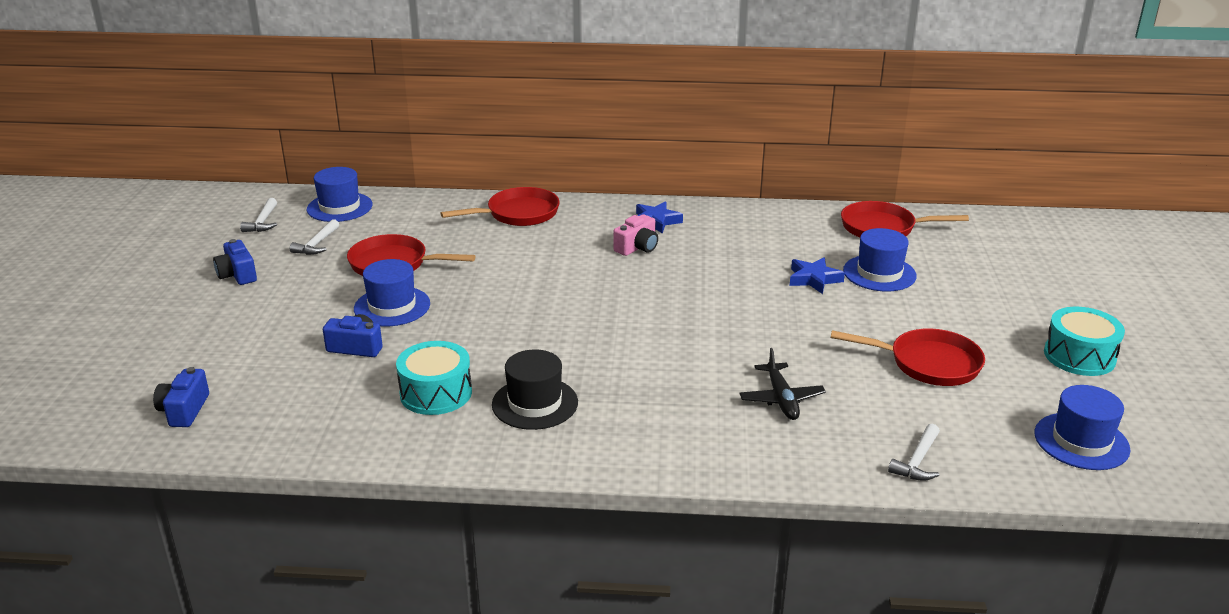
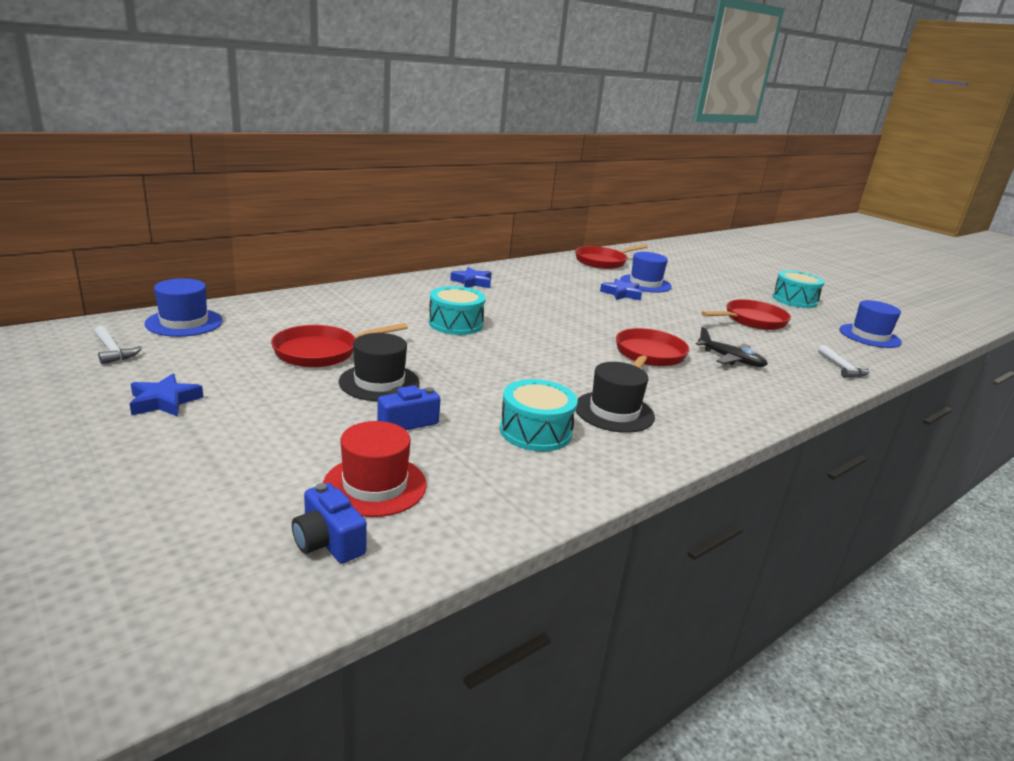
camera: 45 degrees left, 5 degrees down
(237, 275) = (164, 401): blue camera -> blue star
(262, 386) = (375, 485): none -> red hat
(317, 244) = (213, 355): white hammer -> none
(392, 306) = (379, 382): blue hat -> black hat
(518, 214) = (364, 296): red pan -> red pan (648, 356)
(552, 267) = (455, 324): none -> turquoise drum
(637, 247) = (490, 299): pink camera -> none

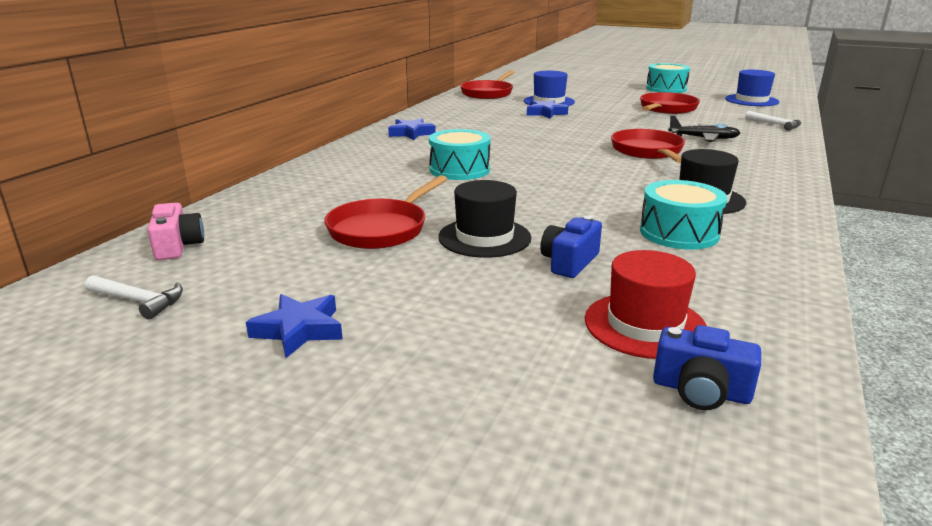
camera: 25 degrees left, 0 degrees up
(184, 322) = (178, 246): blue hat -> pink camera

